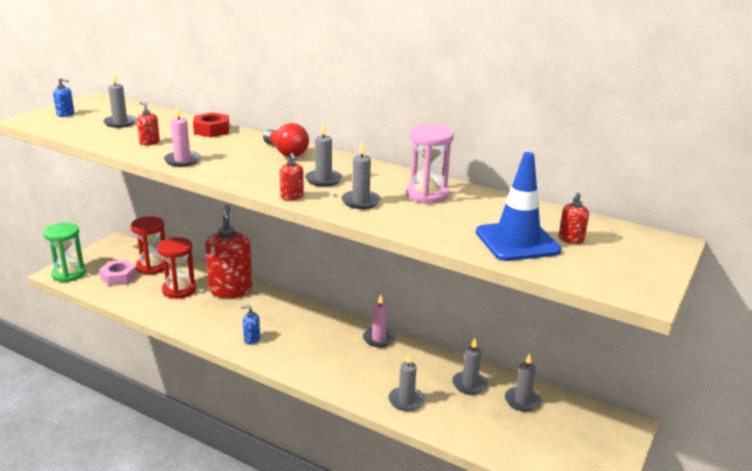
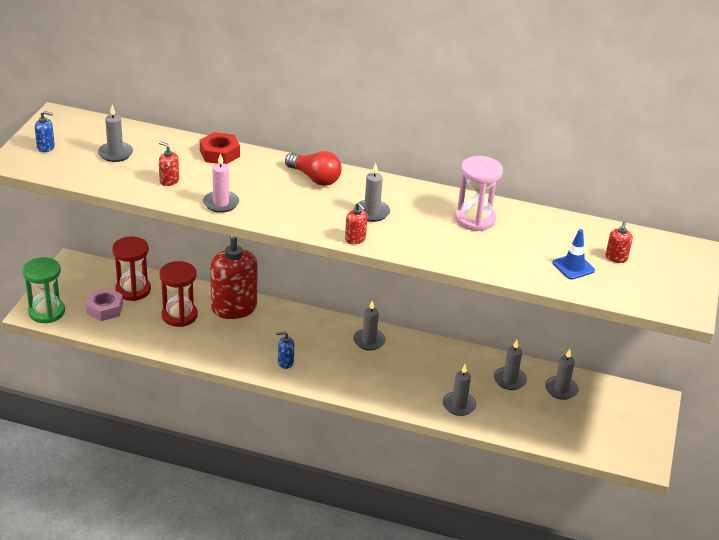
camera: 15 degrees left, 10 degrees up
(360, 201) = (420, 237): grey candle -> grey candle (369, 341)
(378, 339) = (408, 344): pink candle -> none
(517, 241) = (573, 267): blue traffic cone -> blue traffic cone, size x0.55

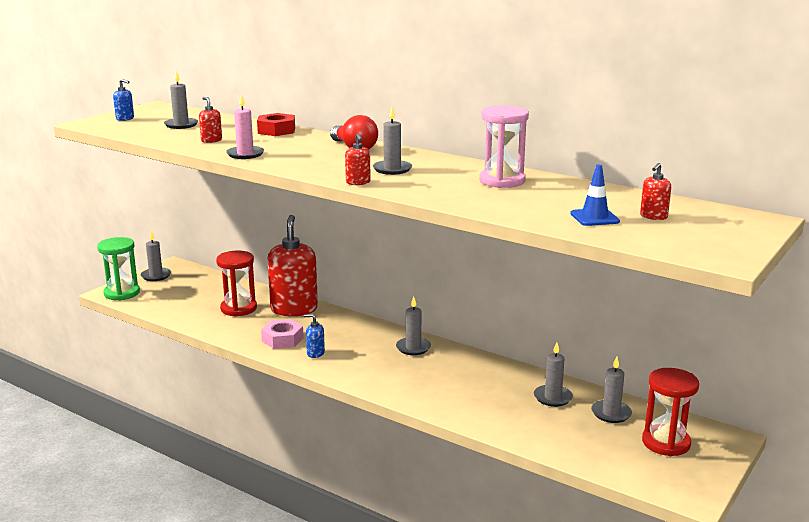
camera: 20 degrees right, 15 degrees down
(104, 308) = (174, 297): pink nut -> pink nut (282, 339)
(133, 290) = (210, 287): red hourglass -> red hourglass (666, 443)
(459, 405) = (481, 411): grey candle -> grey candle (156, 276)

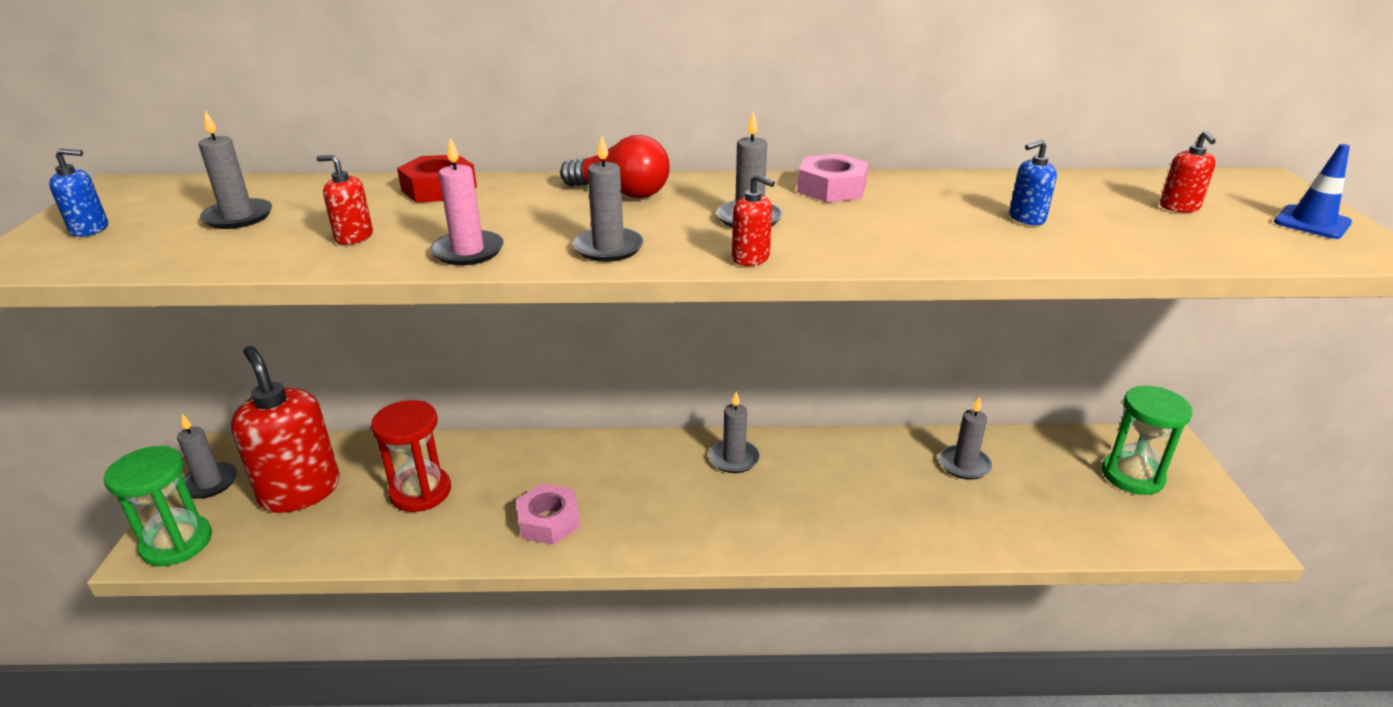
camera: 35 degrees left, 10 degrees up
(294, 309) = (507, 459): red soap dispenser -> red soap dispenser (300, 491)
(315, 353) = (622, 525): blue soap dispenser -> blue soap dispenser (1026, 218)
(465, 167) = (831, 188): none -> pink nut
(502, 181) = (920, 199): pink hourglass -> none
(594, 218) = (1136, 229): blue traffic cone -> blue traffic cone (1312, 222)
(611, 413) = (1041, 460): grey candle -> grey candle (608, 248)
(666, 443) = (1132, 476): red hourglass -> green hourglass

